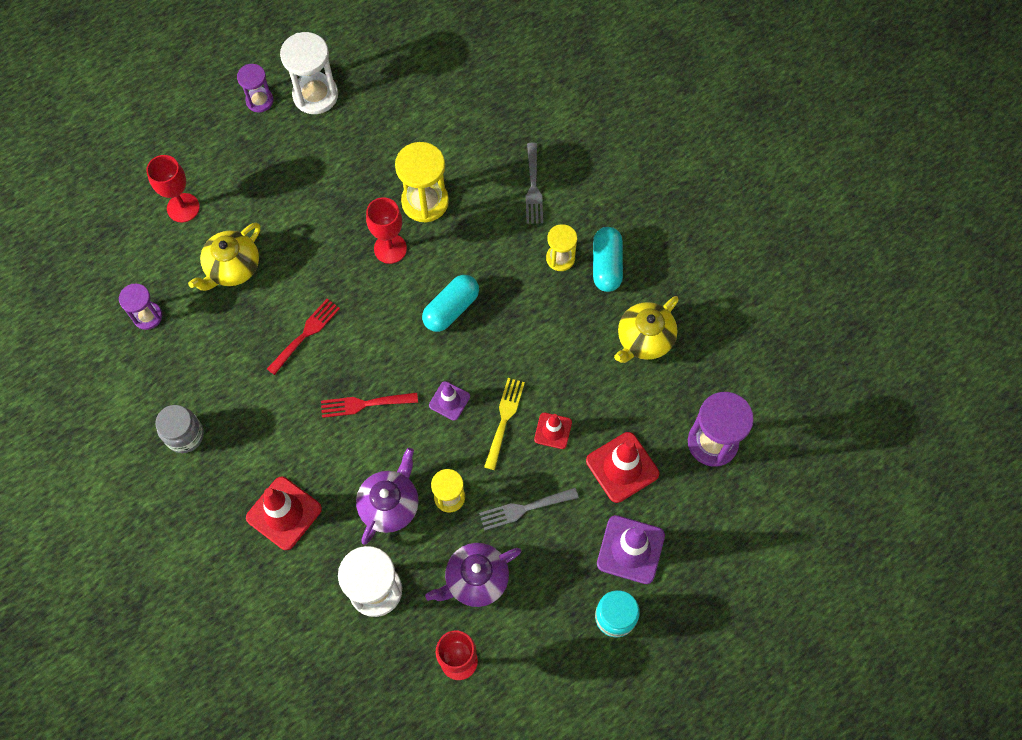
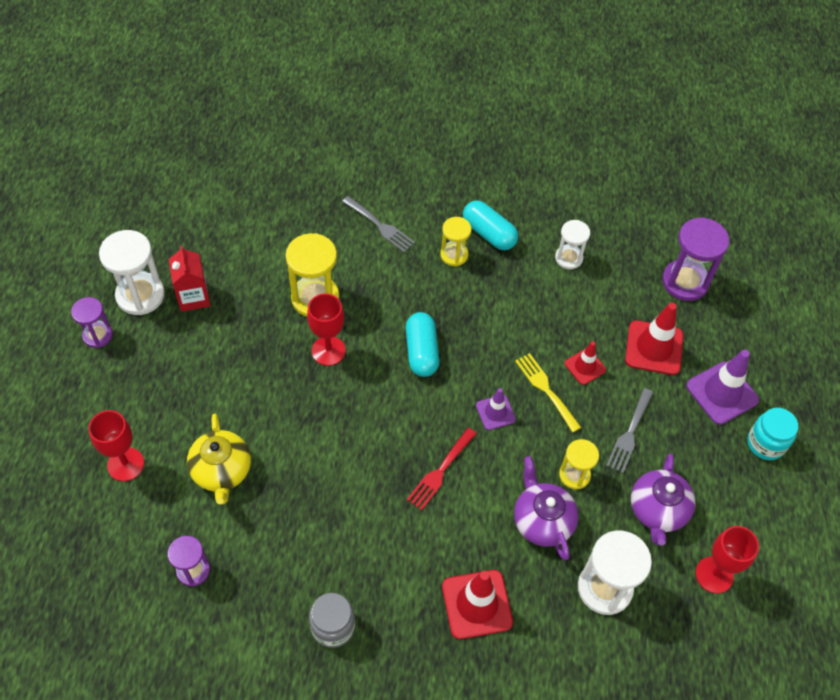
camera: 50 degrees left, 10 degrees down
(305, 334) = (337, 465): red fork -> none
(347, 127) = (193, 297): none -> red carton
(644, 339) = (568, 258): yellow teapot -> white hourglass

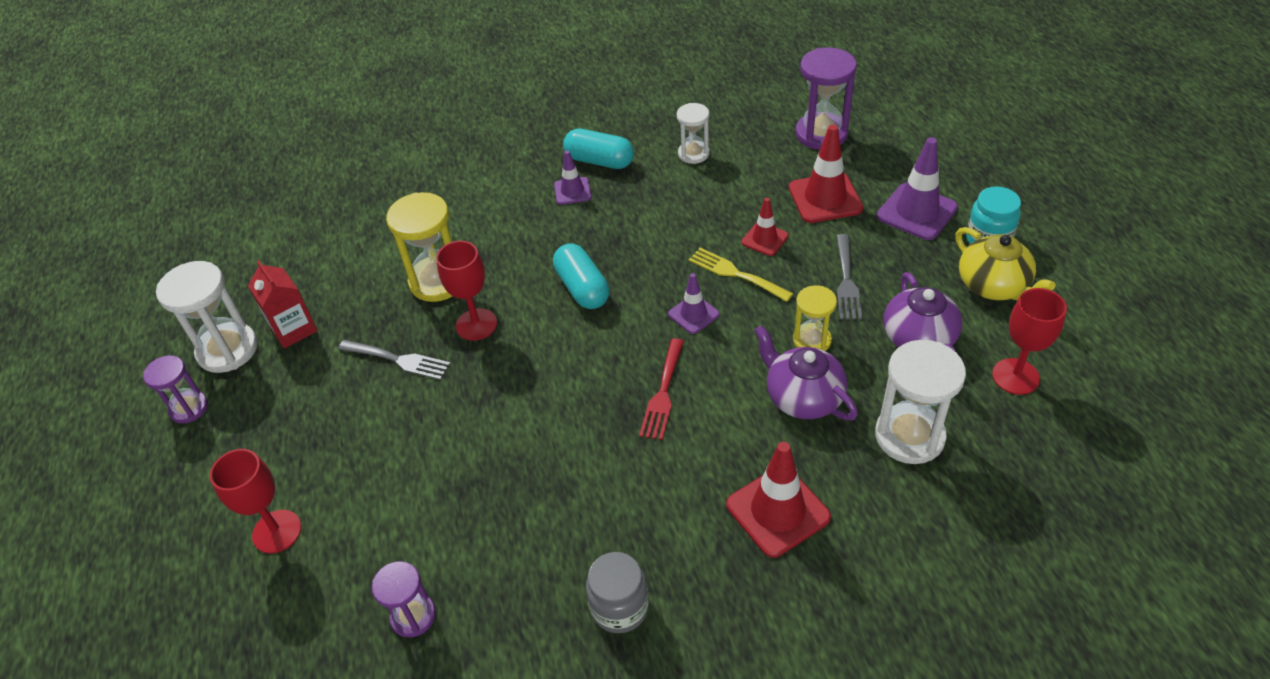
camera: 15 degrees left, 10 degrees down
(221, 471) = (403, 492): yellow teapot -> yellow teapot (993, 286)
(380, 226) = (479, 193): grey fork -> grey fork (398, 360)
(454, 255) = (572, 191): yellow hourglass -> purple traffic cone

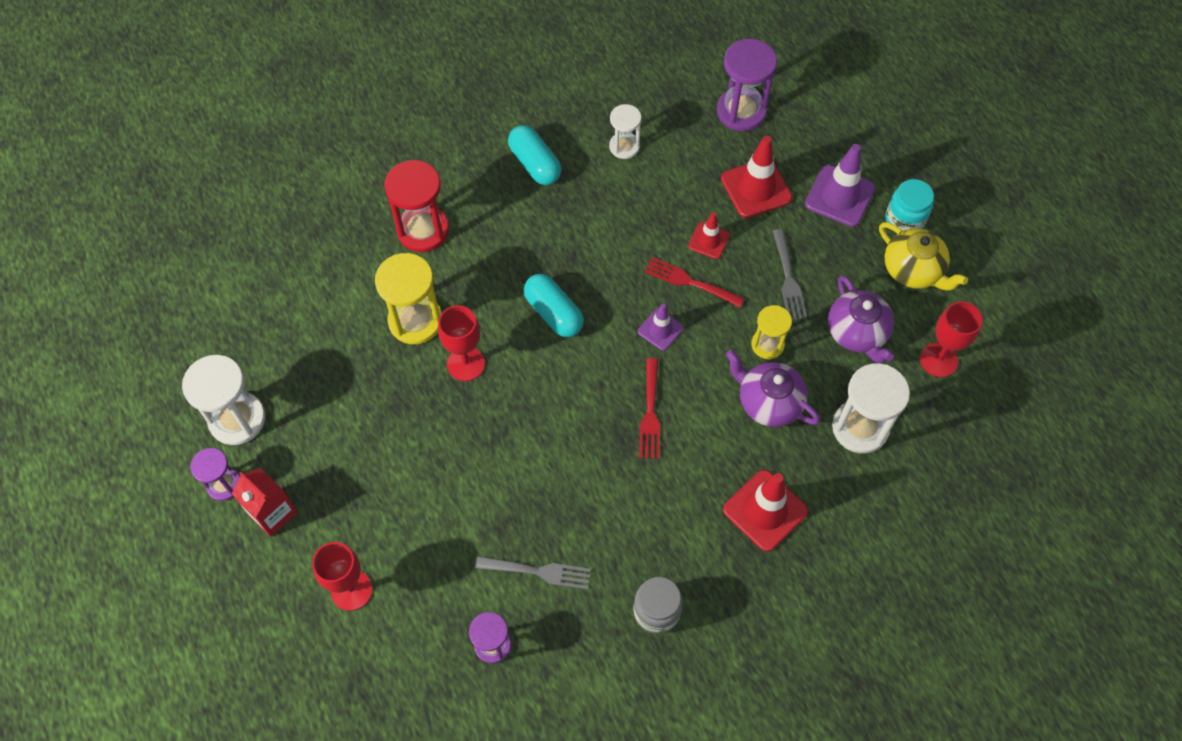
camera: 15 degrees left, 15 degrees up
(293, 329) = (293, 389): red carton -> red carton (272, 513)
(398, 360) = (404, 409): grey fork -> grey fork (538, 571)
(472, 206) = (423, 230): none -> red hourglass
(572, 191) = (517, 203): purple traffic cone -> none
(599, 161) = (535, 164): turquoise capsule -> turquoise capsule turned 45 degrees clockwise
(735, 274) = (689, 282): yellow fork -> red fork

